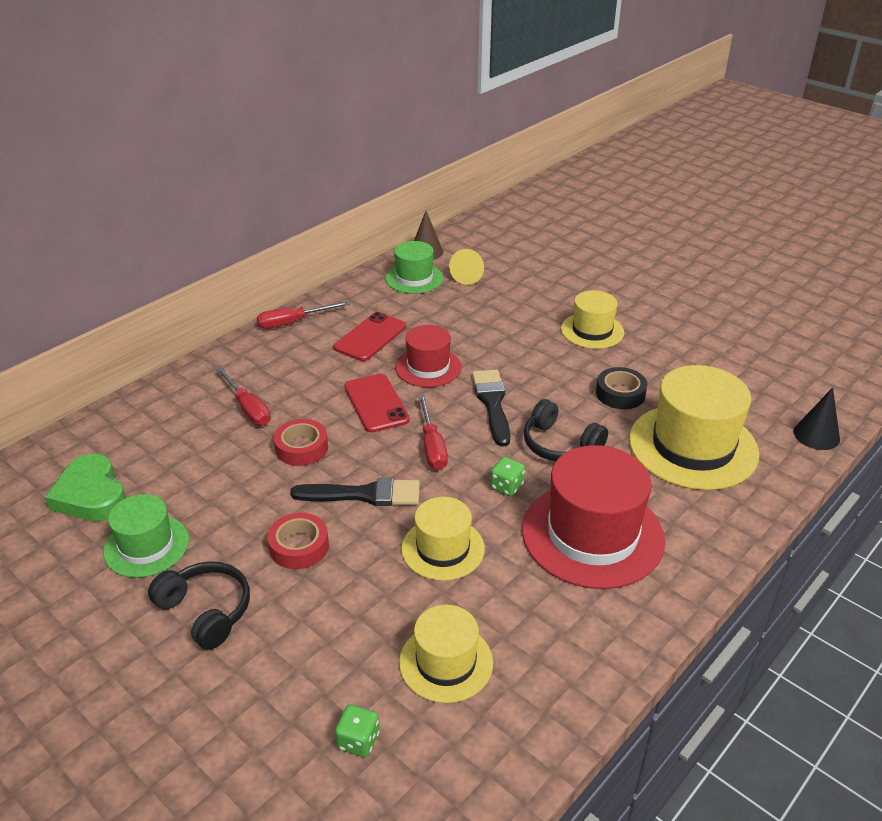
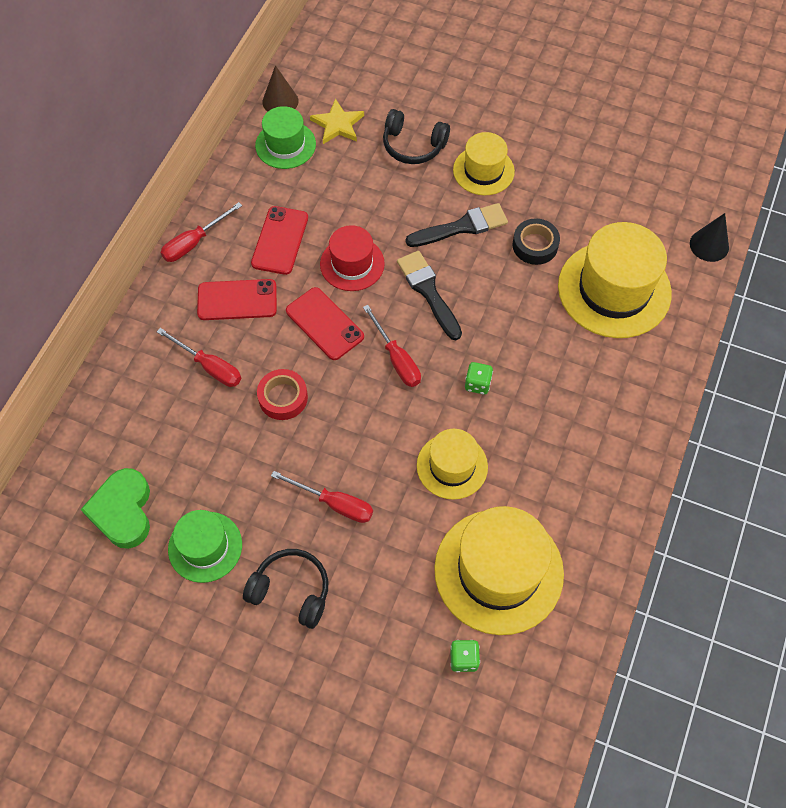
camera: 20 degrees left, 25 degrees up
(91, 495) = (123, 511): green heart -> green heart turned 45 degrees clockwise
(299, 546) = (334, 503): red tape -> red screwdriver
(305, 368) = (237, 300): none -> red phone
(364, 494) = (362, 431): black brush -> black brush (462, 227)
(446, 662) = (498, 571): yellow hat -> yellow hat, size x1.73
(469, 275) = (337, 124): yellow cone -> yellow star
(560, 445) = (504, 323): black headphones -> black headphones (413, 145)
(592, 534) = (564, 412): red hat -> none

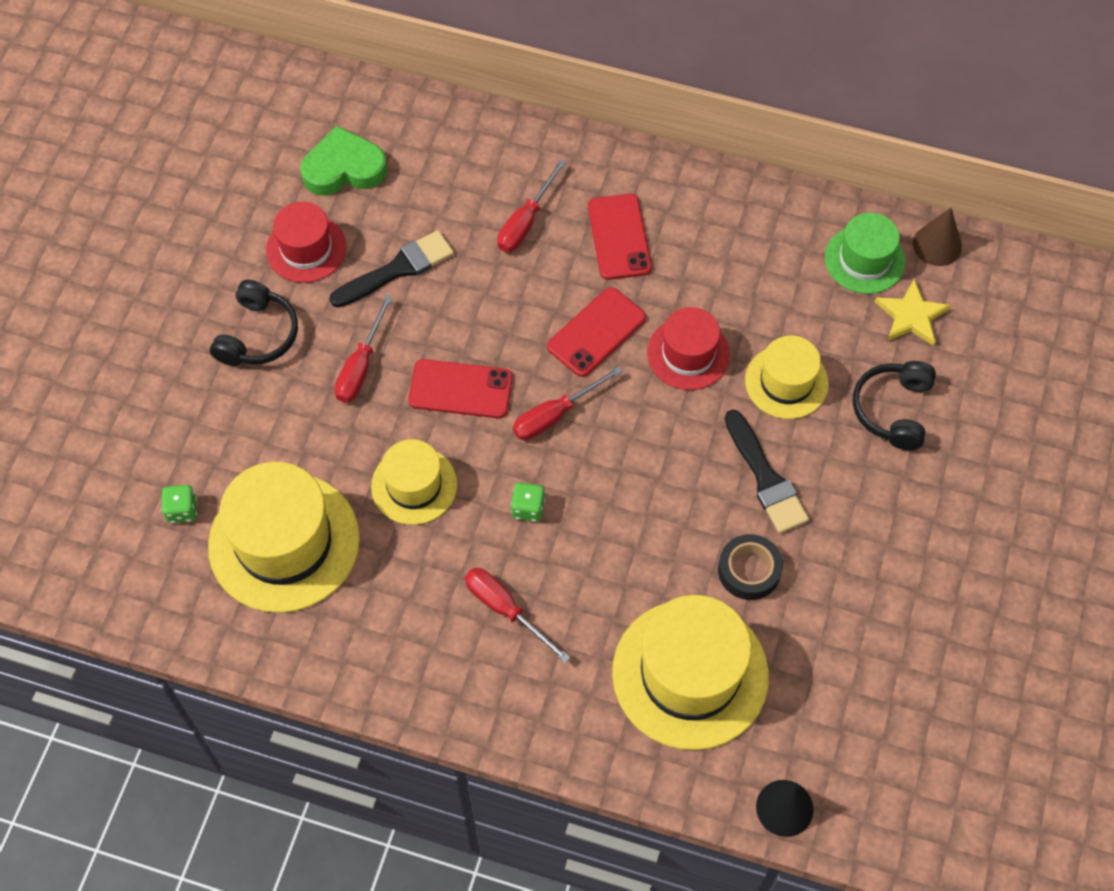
camera: 85 degrees right, 0 degrees up
(194, 242) = (696, 182): red screwdriver -> red screwdriver (505, 610)
(205, 547) = (306, 248): green hat -> red hat
(280, 240) = (712, 271): red phone -> red phone (460, 389)
(283, 397) = (491, 300): red tape -> none
(428, 291) = (657, 444): black brush -> black brush (398, 269)
(483, 170) = (866, 500): yellow hat -> yellow hat (786, 382)

